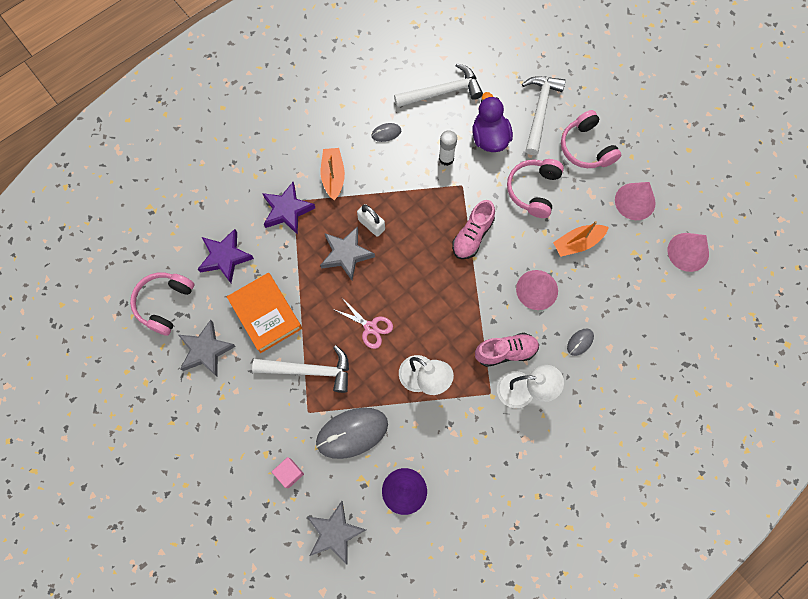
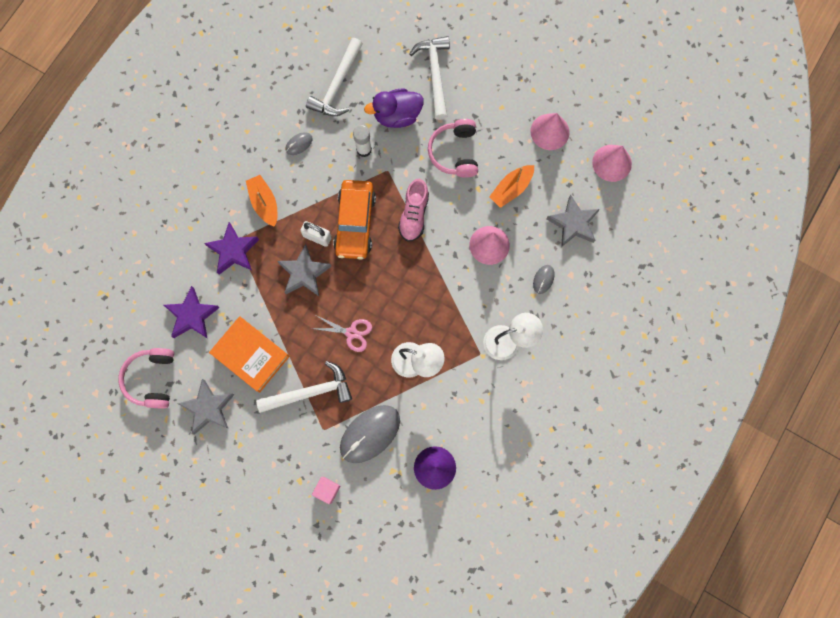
camera: 20 degrees left, 5 degrees up
(335, 533) = (387, 526): grey star -> grey star (573, 223)
(412, 224) = (355, 223): none -> orange car
(442, 92) = (337, 85): white hammer -> white hammer turned 150 degrees clockwise
(489, 137) = (397, 115): purple duck -> purple duck turned 75 degrees counterclockwise
(506, 352) = (481, 312): pink shoe -> none
(586, 148) = (489, 95): pink headphones -> none

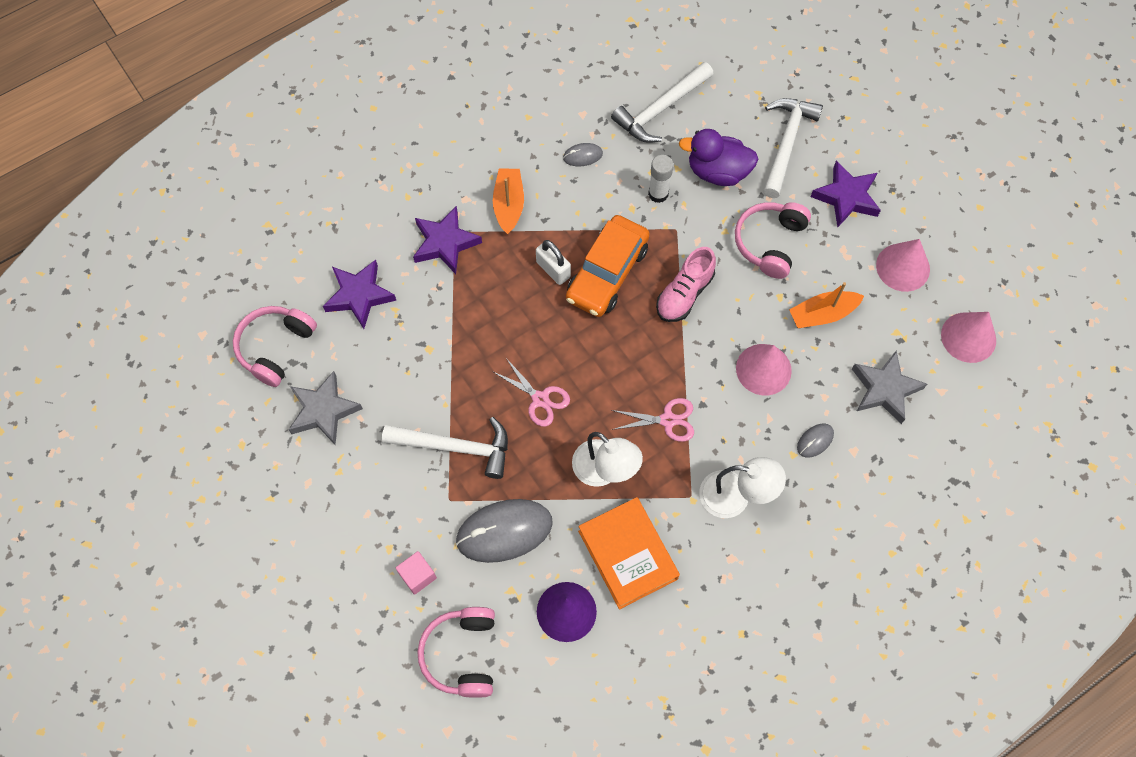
camera: 25 degrees right, 10 degrees down
(251, 355) = (405, 371): orange book -> orange book (628, 555)
(304, 273) = (517, 304): grey star -> none
(380, 527) = (462, 654): none -> pink headphones
(442, 309) = (668, 420): none -> pink scissors
(492, 97) = (846, 197): none -> purple star

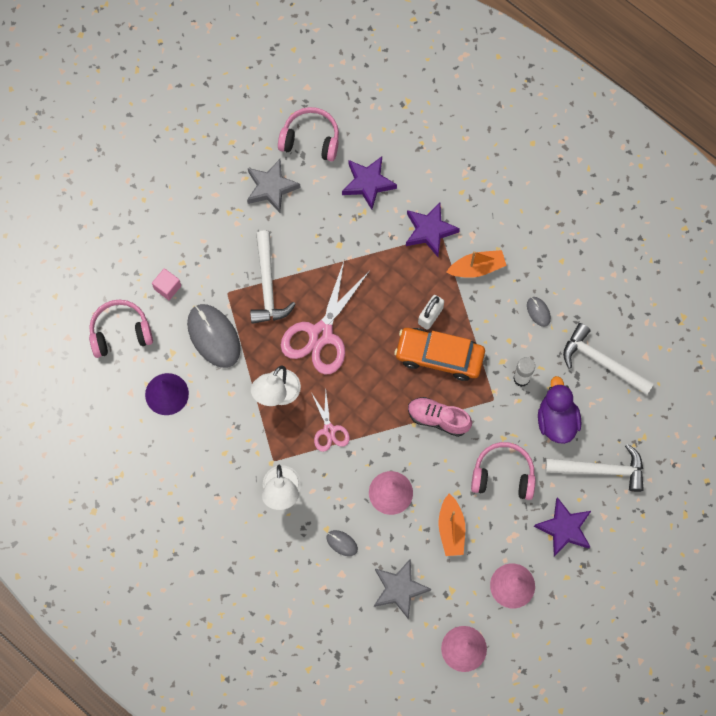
camera: 75 degrees right, 5 degrees up
(540, 399) = (321, 334): pink scissors -> pink scissors, size x1.88
(628, 555) = (218, 426): orange book -> none
(822, 314) = (451, 529): orange boat -> orange boat turned 150 degrees counterclockwise

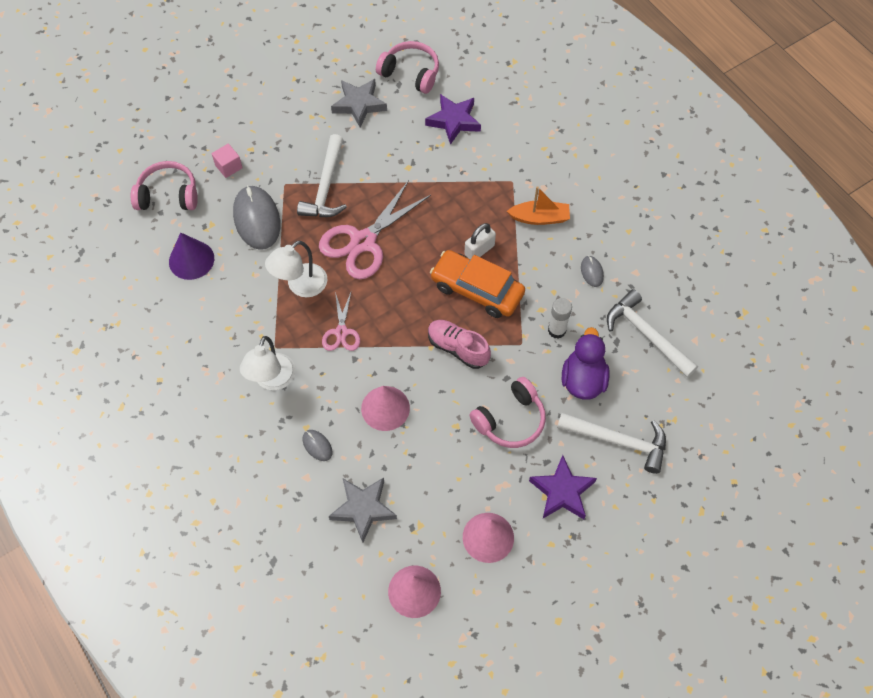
camera: 15 degrees right, 10 degrees down
(429, 231) = (502, 175): purple star -> none
(451, 529) = (438, 461): orange boat -> none
(503, 475) = (510, 420): pink headphones -> pink headphones turned 120 degrees clockwise

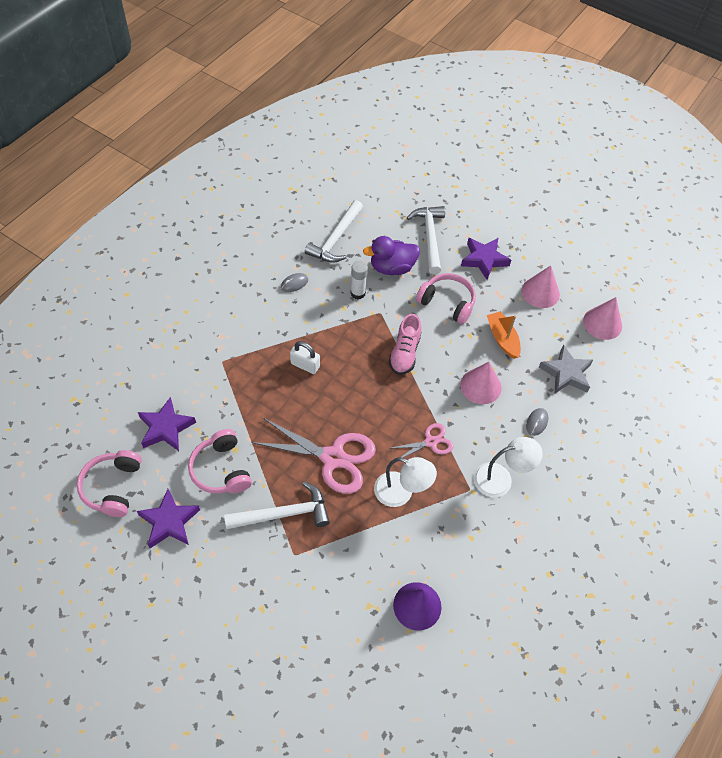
camera: 115 degrees left, 5 degrees down
(168, 195) = (351, 669): pink headphones -> pink headphones (221, 469)
(228, 166) = (293, 621): pink cube -> none
(257, 219) = (346, 563): grey mouse -> none
(359, 104) = (169, 522): grey star -> purple star
(477, 290) = (344, 355): orange car -> none
(539, 218) = (254, 331): orange boat -> orange boat (502, 339)

